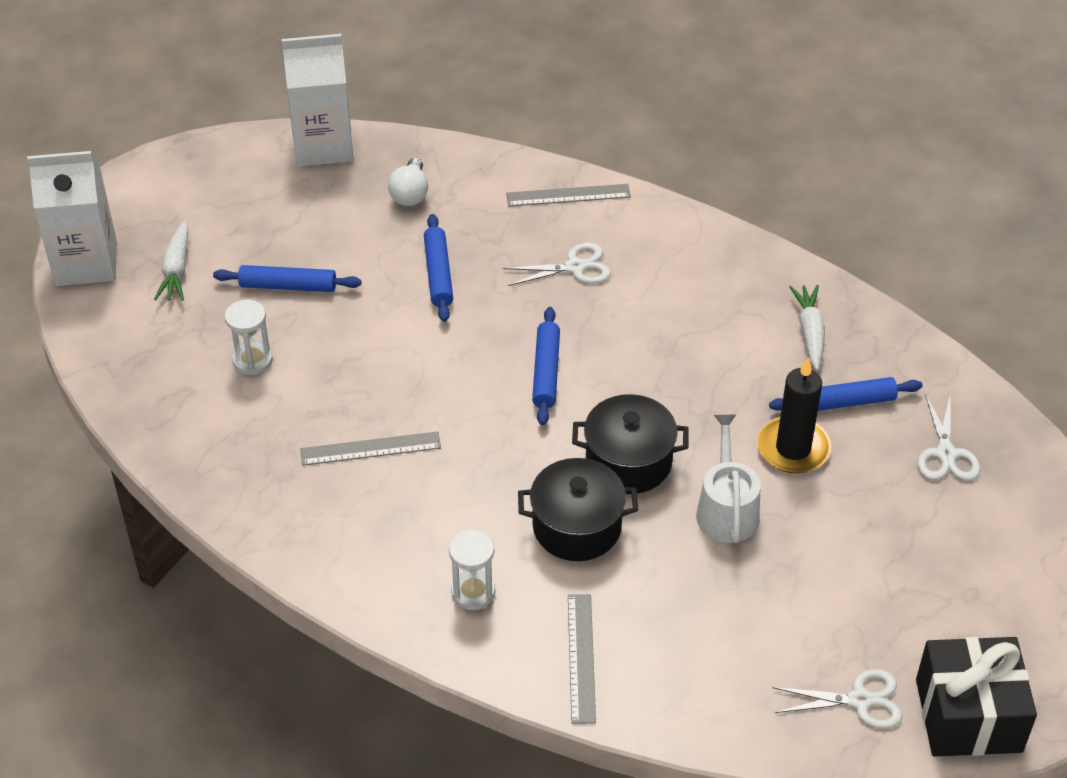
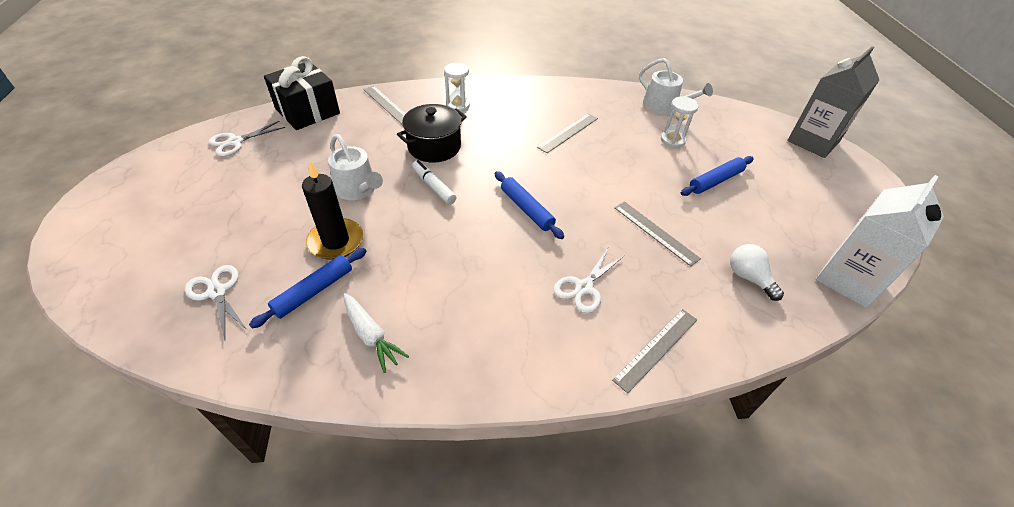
camera: 140 degrees right, 0 degrees up
(86, 263) = (813, 141): white carton -> grey carton
(176, 270) = (774, 160): white carrot -> none
(178, 416) = (664, 106): none -> white watering can
(438, 274) = (655, 232): blue rolling pin -> grey ruler
(628, 462) = (433, 186): black pot -> white marker
(968, 715) = (169, 158): black gift -> black gift (307, 111)

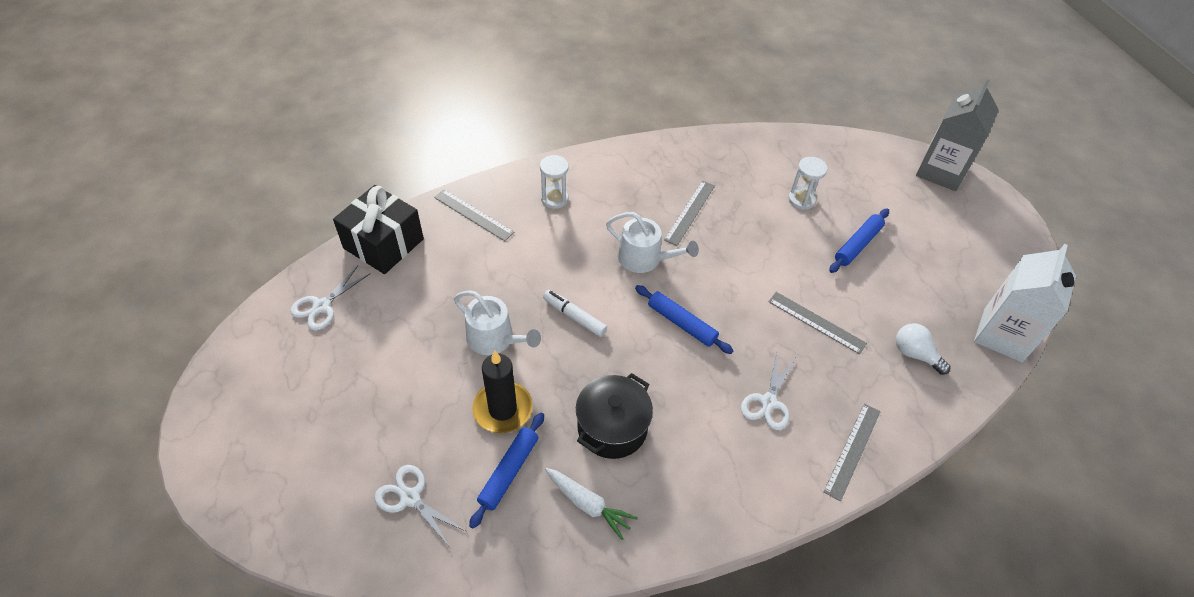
camera: 15 degrees left, 5 degrees up
(434, 147) = (552, 263): black pot -> black pot (612, 428)
(664, 106) = (779, 153): white watering can -> white watering can (645, 258)

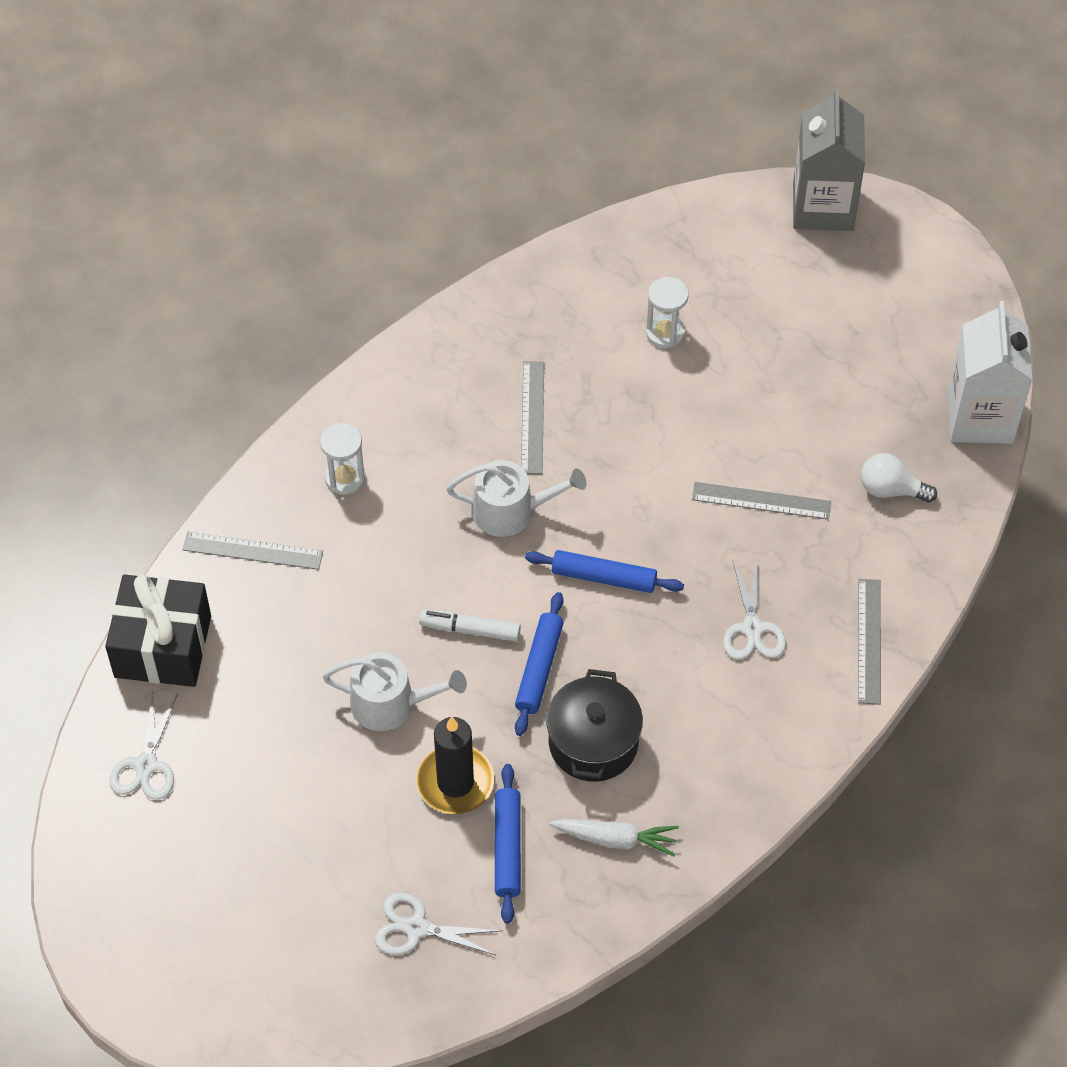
camera: 25 degrees left, 5 degrees up
(857, 244) = (764, 368): blue rolling pin -> blue rolling pin (539, 668)

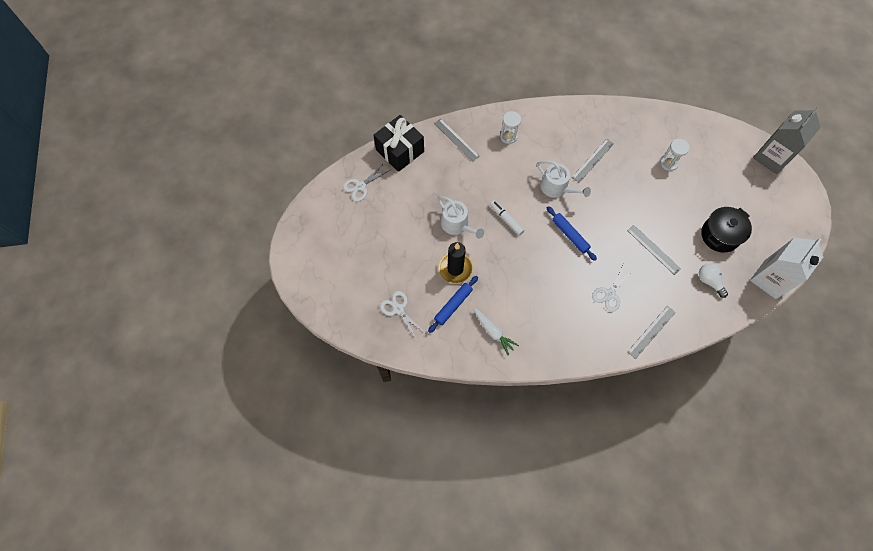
camera: 40 degrees right, 10 degrees up
(539, 668) = (518, 250): blue rolling pin -> none
(593, 743) = (515, 291): black pot -> black pot (720, 235)

